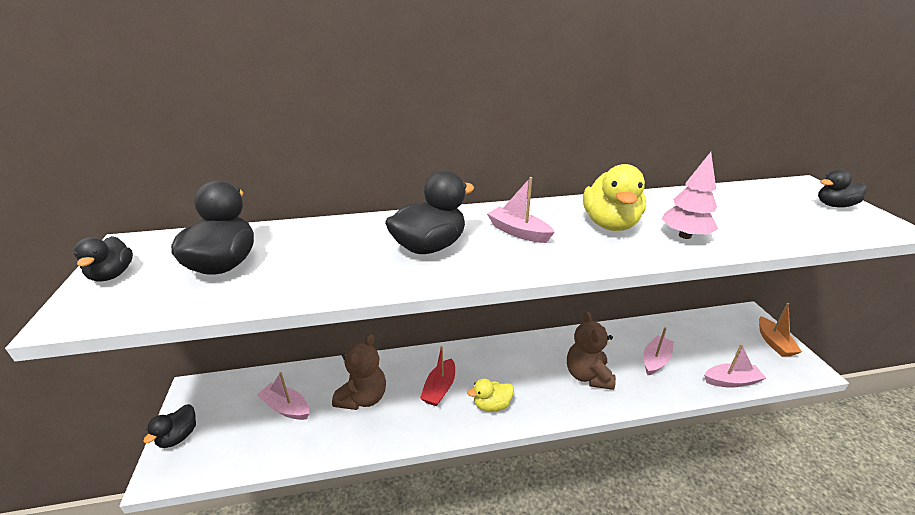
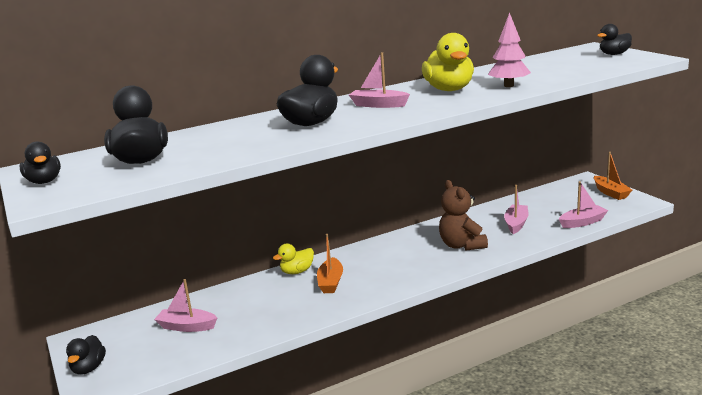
camera: 15 degrees left, 10 degrees down
(363, 398) = (260, 304): brown teddy bear -> none
(439, 388) = (330, 282): red boat -> orange boat
(491, 405) = (385, 281): yellow duck -> yellow duck (297, 271)

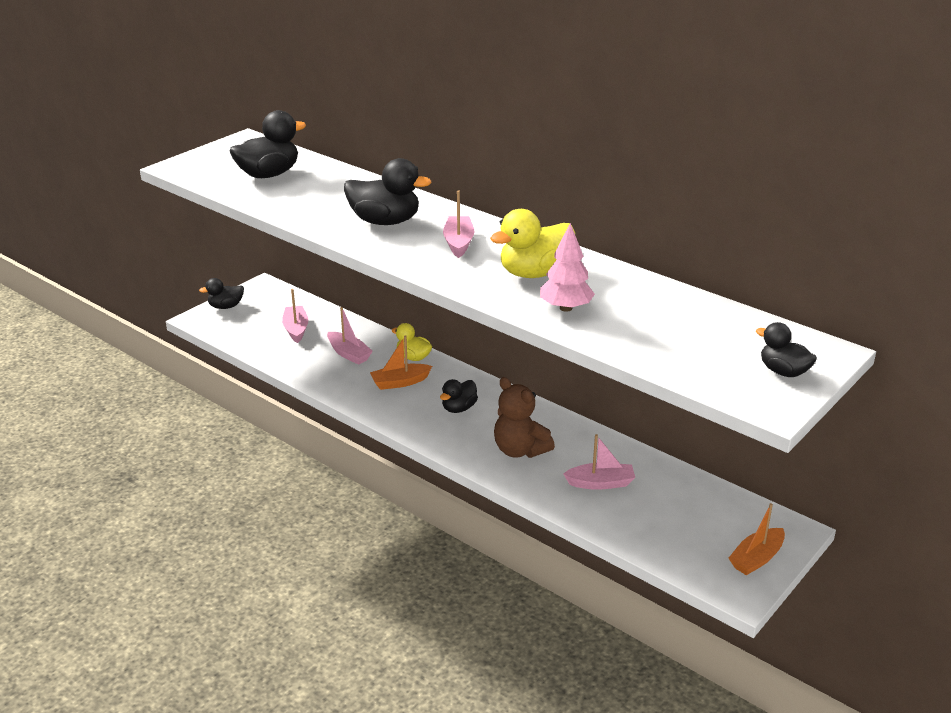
camera: 65 degrees right, 10 degrees up
(44, 181) = (216, 154): black duck -> black duck (459, 408)
(461, 245) = (520, 450): brown teddy bear -> brown teddy bear turned 90 degrees counterclockwise
(582, 222) = (635, 539): pink boat -> pink boat (349, 354)

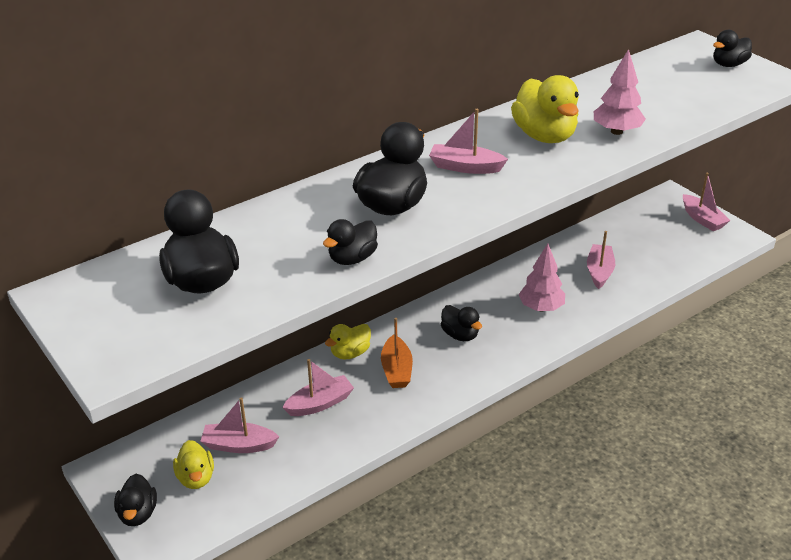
camera: 75 degrees left, 5 degrees up
(261, 320) = (196, 478): none -> yellow duck
(307, 216) = (352, 258): none -> black duck
(520, 450) = (541, 308): brown teddy bear -> pink tree
(756, 558) = (702, 219): orange boat -> pink boat

